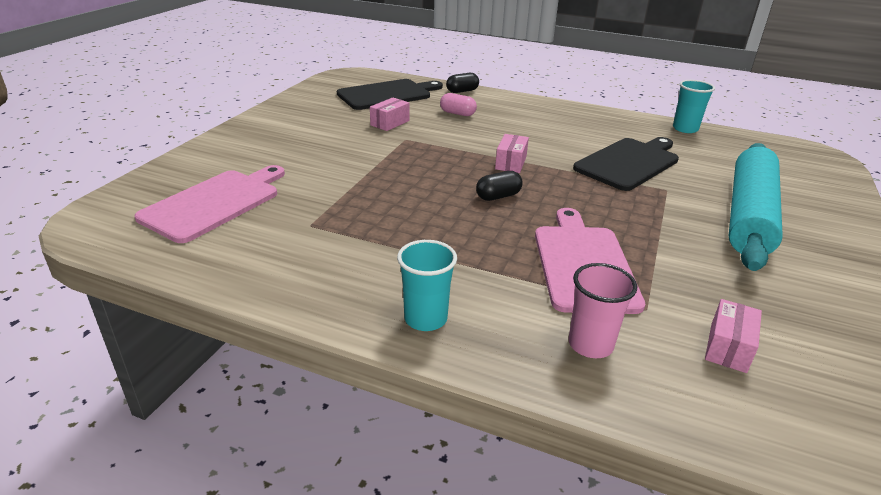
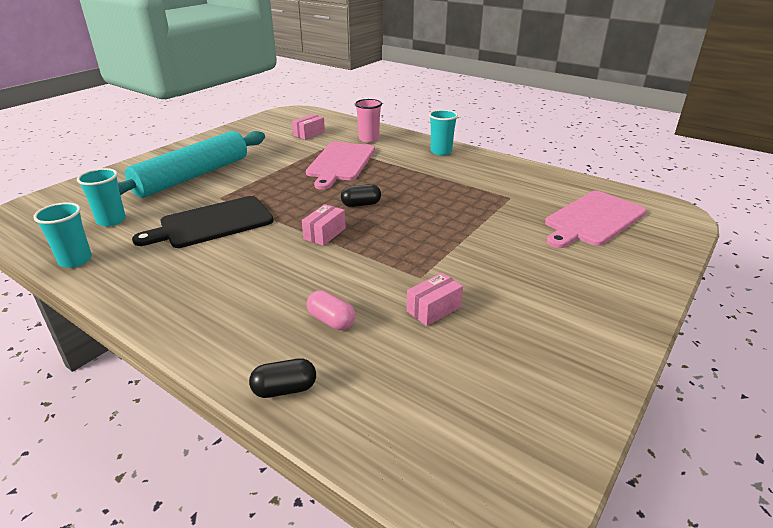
camera: 165 degrees left, 0 degrees up
(387, 94) = (425, 392): black cutting board -> none
(724, 157) = (111, 220): none -> turquoise cup

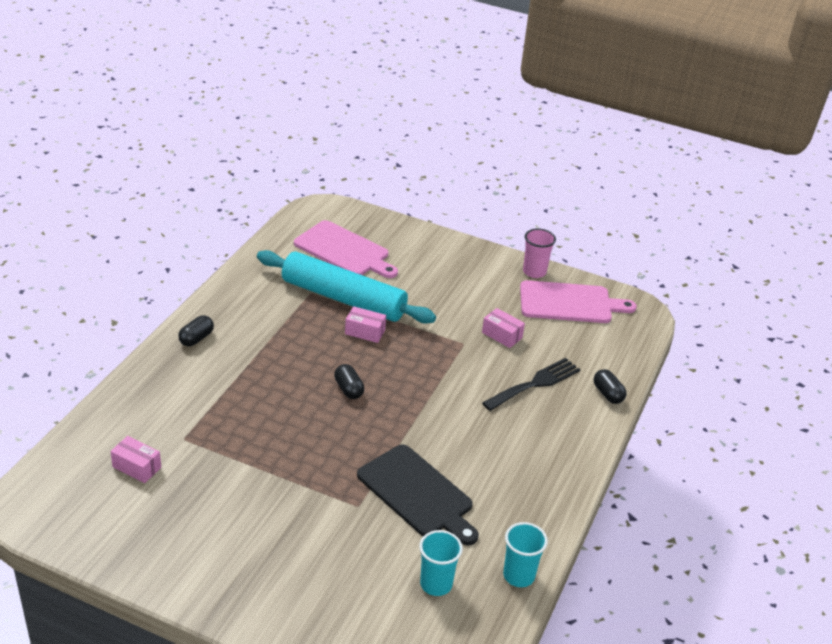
camera: 105 degrees left, 5 degrees up
(193, 176) = (305, 551): turquoise rolling pin -> turquoise rolling pin (343, 298)
(324, 234) = (414, 406): pink box -> pink box (365, 332)
(331, 321) = (535, 383): pink capsule -> black fork
(340, 163) = (242, 419): pink cutting board -> pink cutting board (569, 303)
(369, 139) = (156, 403): pink cup -> pink cup (534, 272)
(441, 152) = (196, 338): turquoise cup -> black capsule

